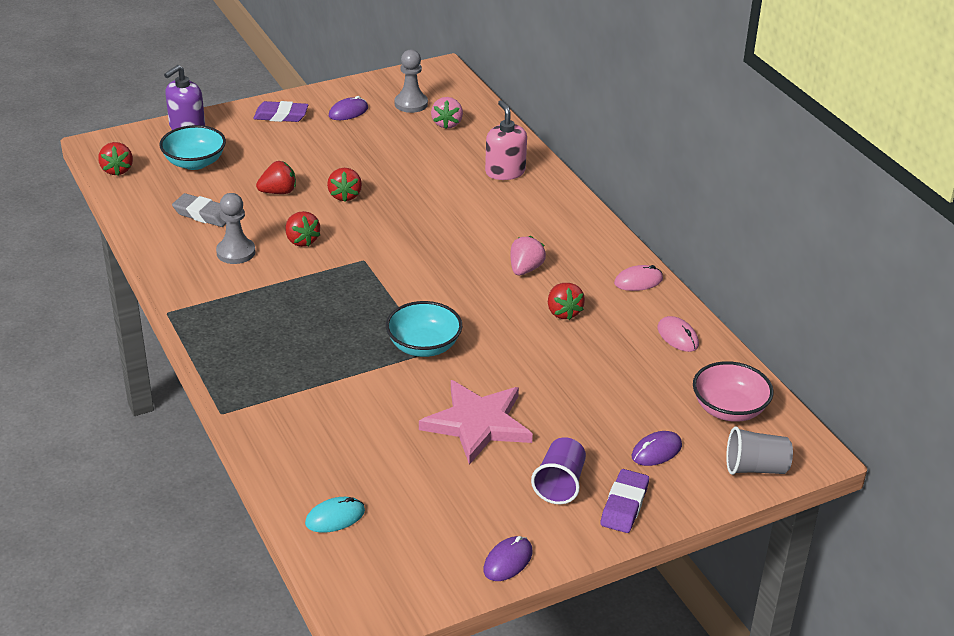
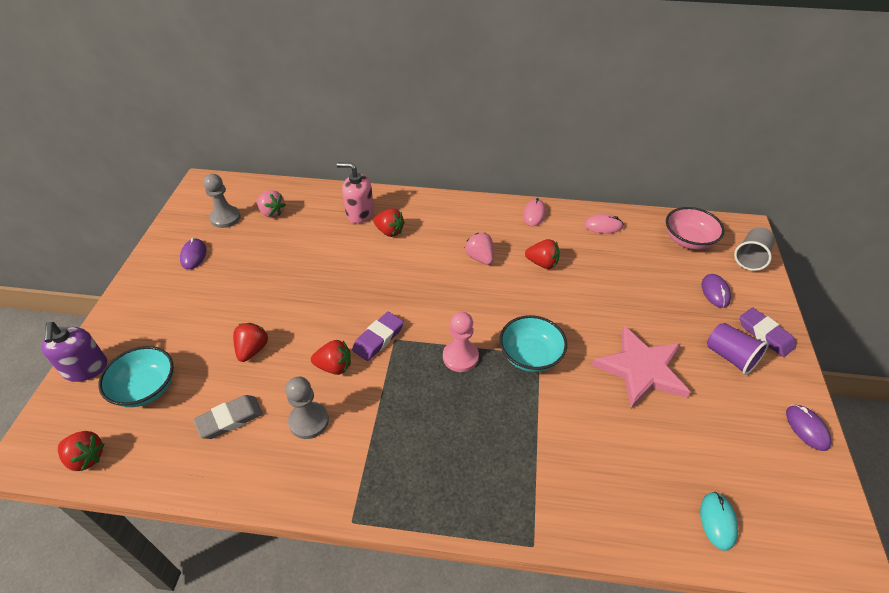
camera: 55 degrees left, 10 degrees up
(281, 116) = (149, 297): purple eraser -> purple eraser (378, 338)
(345, 196) = (301, 310): red strawberry -> red strawberry (389, 231)
(380, 305) = (460, 357): none -> pink pawn

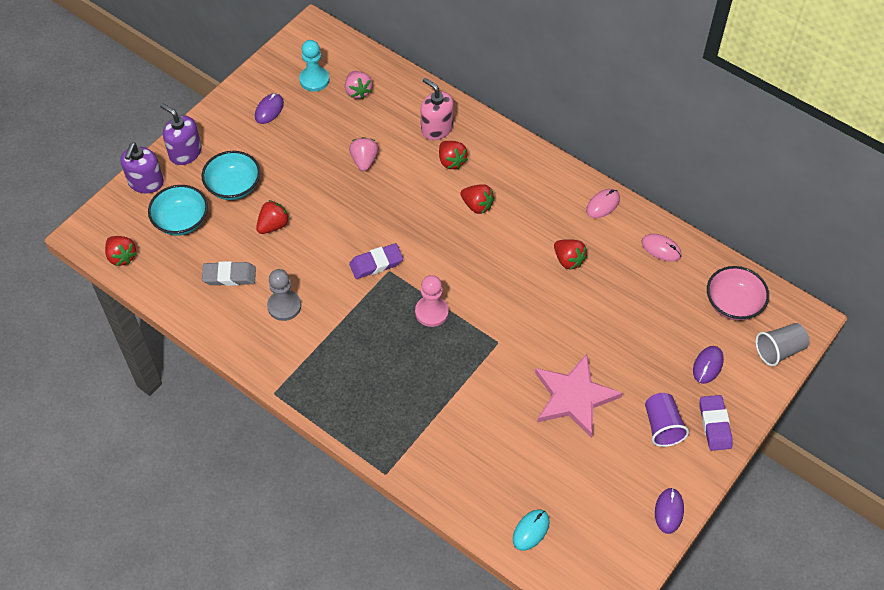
camera: 30 degrees right, 10 degrees up
(120, 323) = (185, 152): none -> purple soap dispenser
(225, 218) = (314, 80): grey pawn -> turquoise pawn
(334, 366) = (327, 271): red strawberry -> red strawberry (477, 206)
(480, 258) = (515, 228): pink strawberry -> pink strawberry (364, 161)
(530, 356) = (490, 339): turquoise bowl -> turquoise bowl (233, 186)

